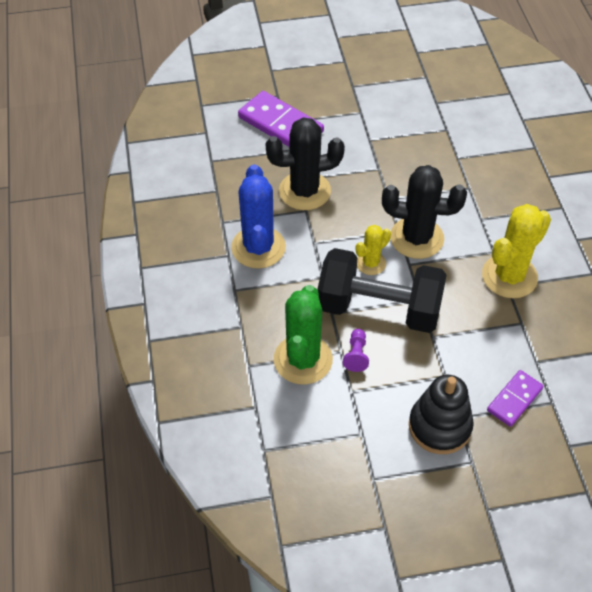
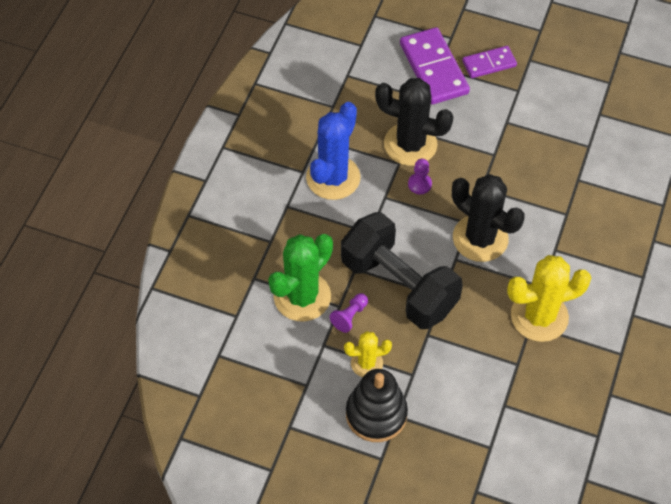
camera: 30 degrees right, 5 degrees up
(335, 219) = (419, 184): none -> purple pawn
(371, 263) = (421, 241): yellow cactus -> yellow cactus (366, 363)
(514, 399) = (458, 427): purple domino -> purple domino (489, 64)

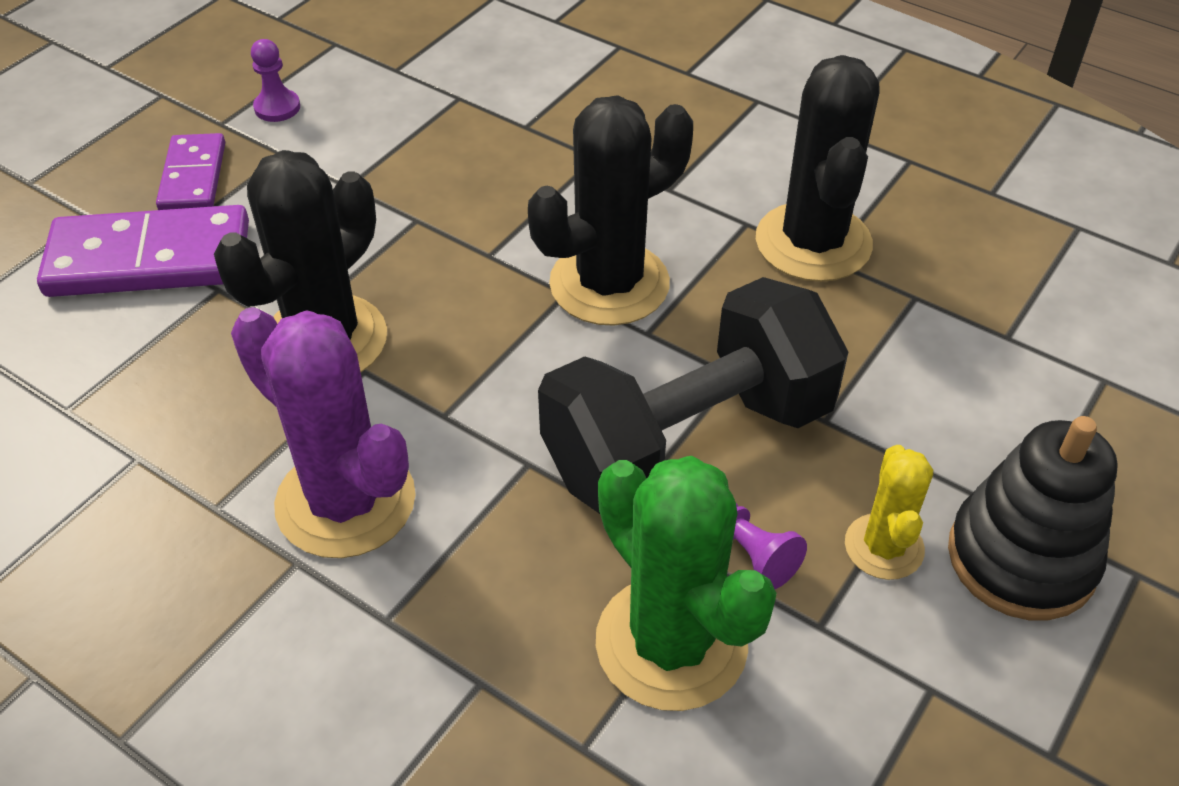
camera: 75 degrees left, 10 degrees down
(333, 177) = (345, 501): blue cactus -> purple cactus
(419, 184) = (436, 347): purple pawn -> purple pawn (277, 107)
(539, 316) = (813, 242): yellow cactus -> black cactus

